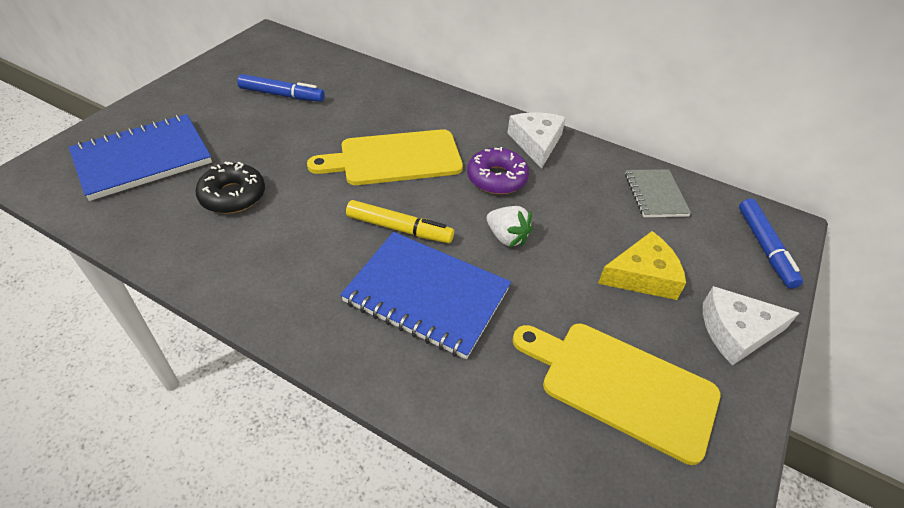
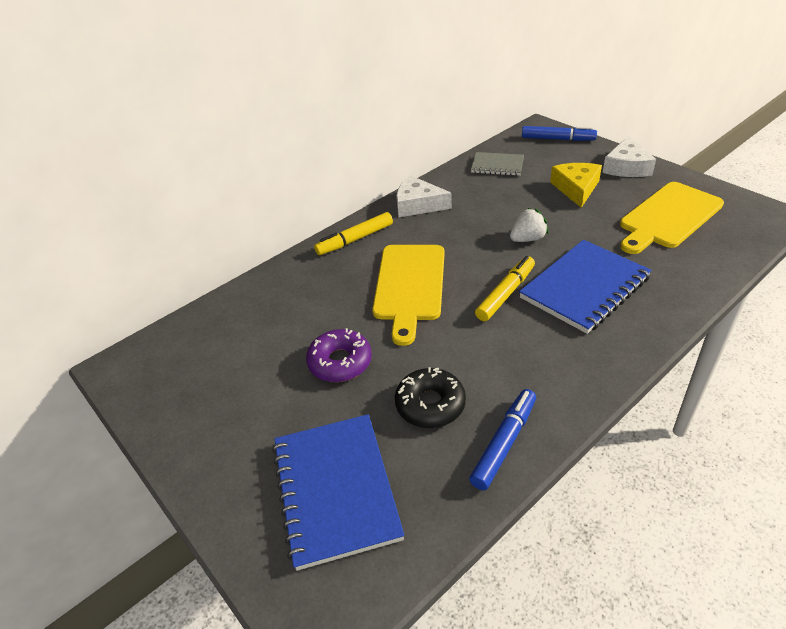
camera: 65 degrees left, 5 degrees down
(282, 95) = (262, 359): blue marker -> blue marker (504, 443)
(457, 112) = (355, 239): none -> yellow marker
(497, 178) = (456, 232): purple donut -> purple donut (340, 362)

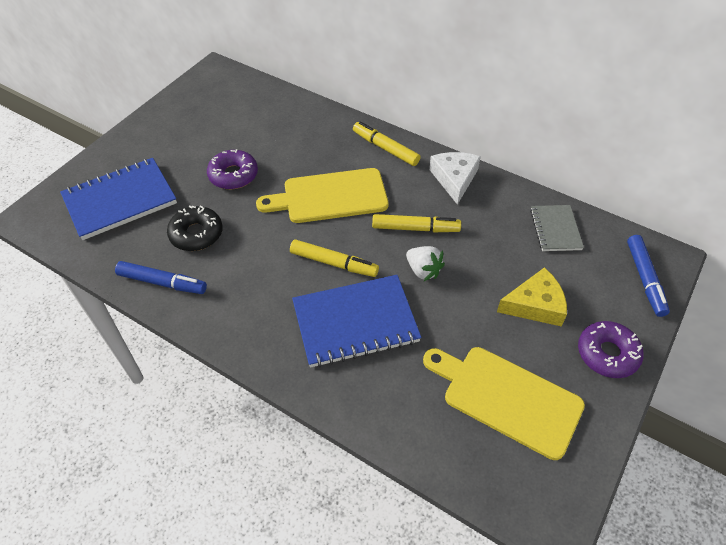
camera: 70 degrees right, 10 degrees up
(474, 236) = (415, 228): none -> yellow marker
(585, 288) = (355, 323): blue notebook -> blue notebook turned 45 degrees counterclockwise
(626, 167) = (607, 354): white cheese -> purple donut

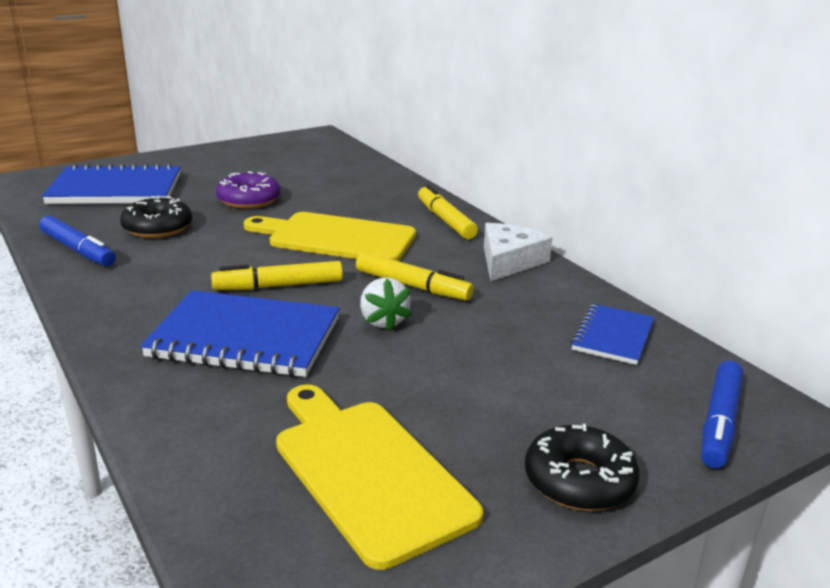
camera: 25 degrees right, 25 degrees down
(334, 263) = (278, 286): yellow marker -> yellow marker turned 120 degrees clockwise
(535, 305) = (509, 396): yellow cheese -> none
(555, 229) = (612, 336): grey notebook -> blue notebook
(607, 354) = (579, 480): purple donut -> black donut

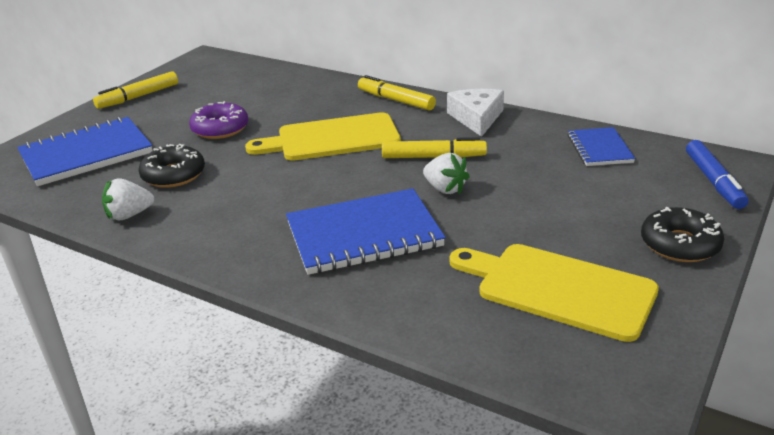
camera: 25 degrees left, 5 degrees up
(78, 250) = (129, 215): blue marker -> white strawberry
(278, 286) = (337, 189): yellow marker -> yellow marker (138, 97)

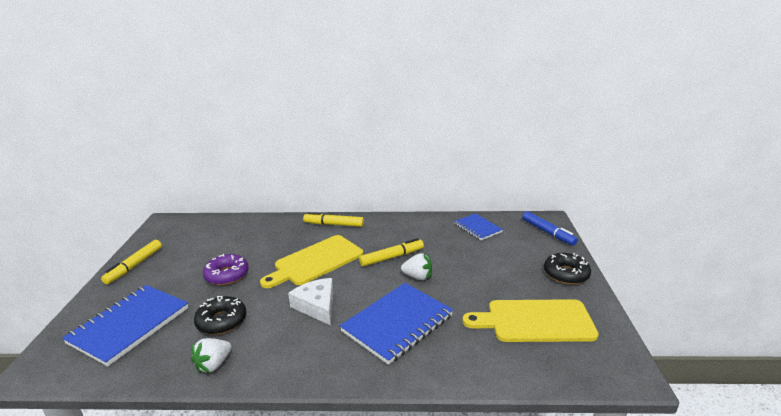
camera: 30 degrees left, 5 degrees down
(476, 118) = (394, 225): white cheese -> white cheese (317, 306)

